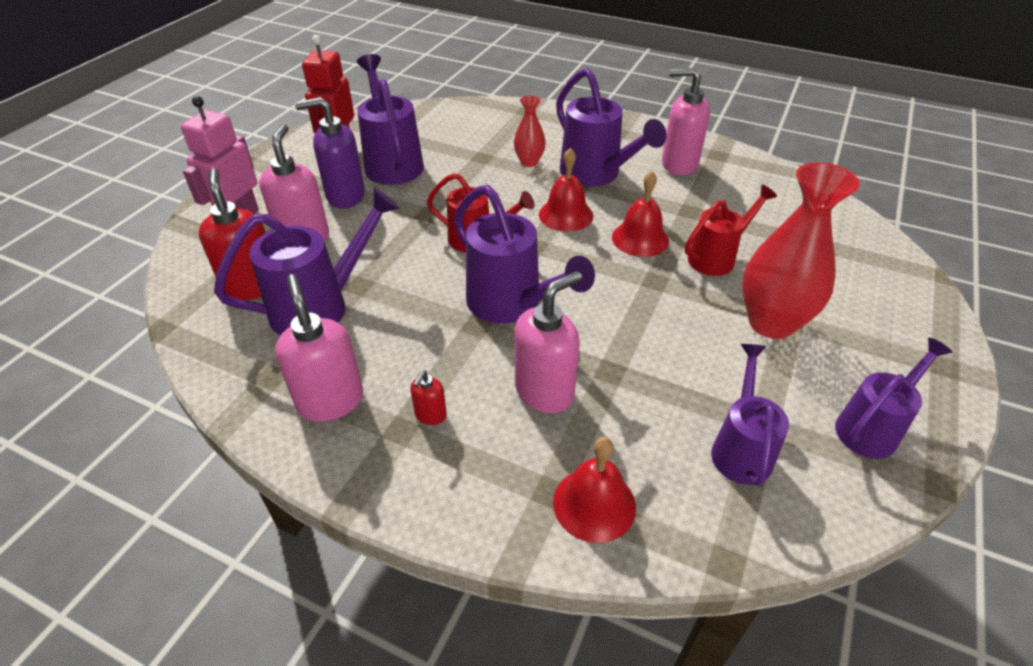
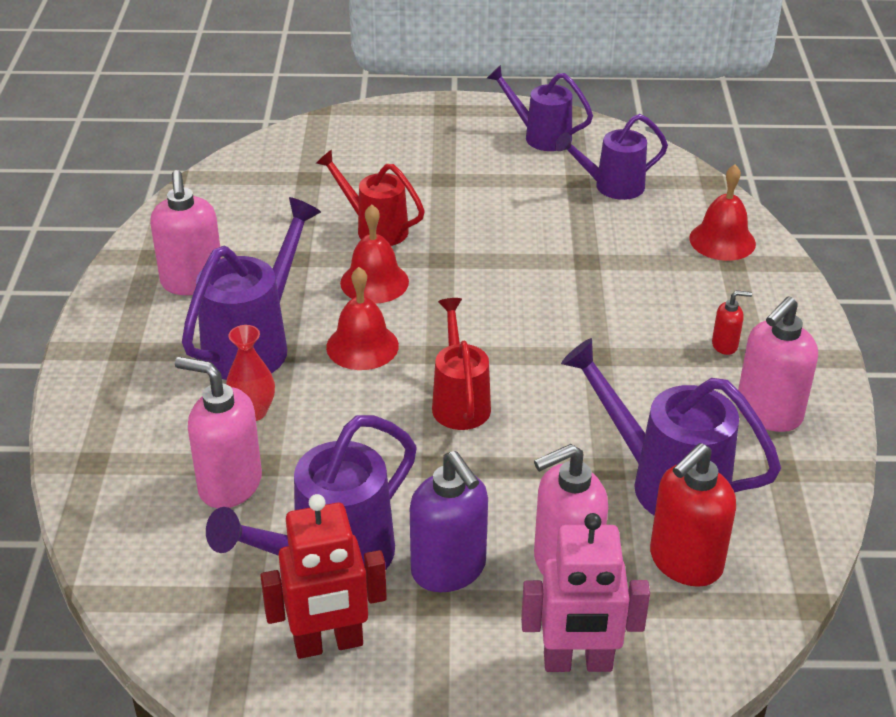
camera: 115 degrees left, 5 degrees down
(511, 304) = (549, 342): purple watering can -> none
(545, 391) = (641, 290): pink soap dispenser -> pink soap dispenser (229, 485)
(771, 323) = (454, 188): red vase -> none

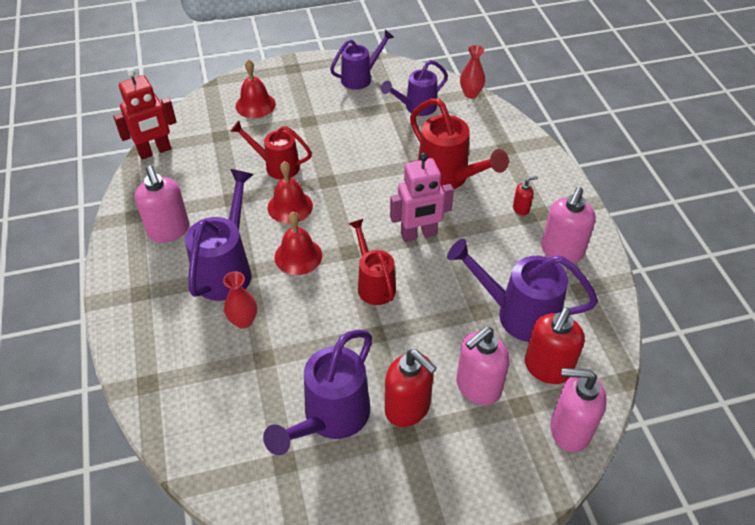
camera: 15 degrees left, 10 degrees up
(229, 485) = (246, 379): pink soap dispenser -> pink soap dispenser (569, 430)
(328, 644) = (350, 481): red robot -> red robot (155, 151)
(449, 569) = (408, 408): purple soap dispenser -> red soap dispenser
(541, 136) = (360, 78): purple watering can -> purple watering can turned 135 degrees clockwise
(578, 663) = (507, 455): pink robot -> pink robot (418, 235)
(625, 285) = (448, 177): none -> red watering can
(703, 182) = (470, 94): none -> red vase
(722, 240) = (495, 134): red bell -> red bell (255, 105)

